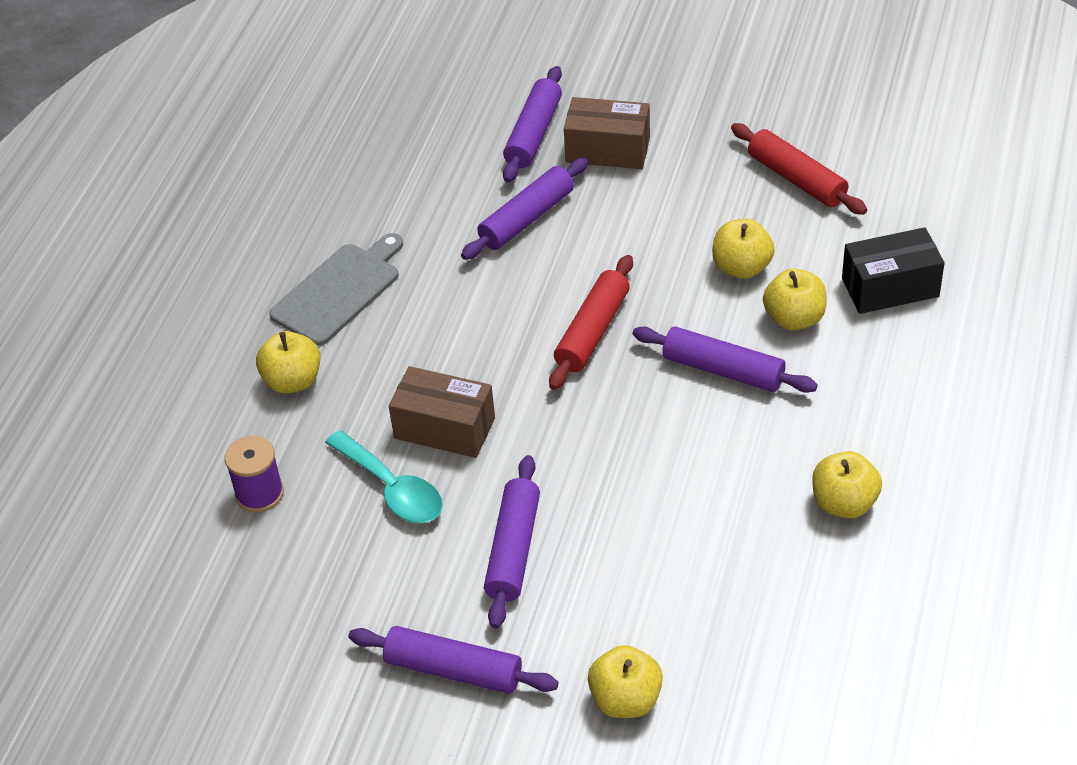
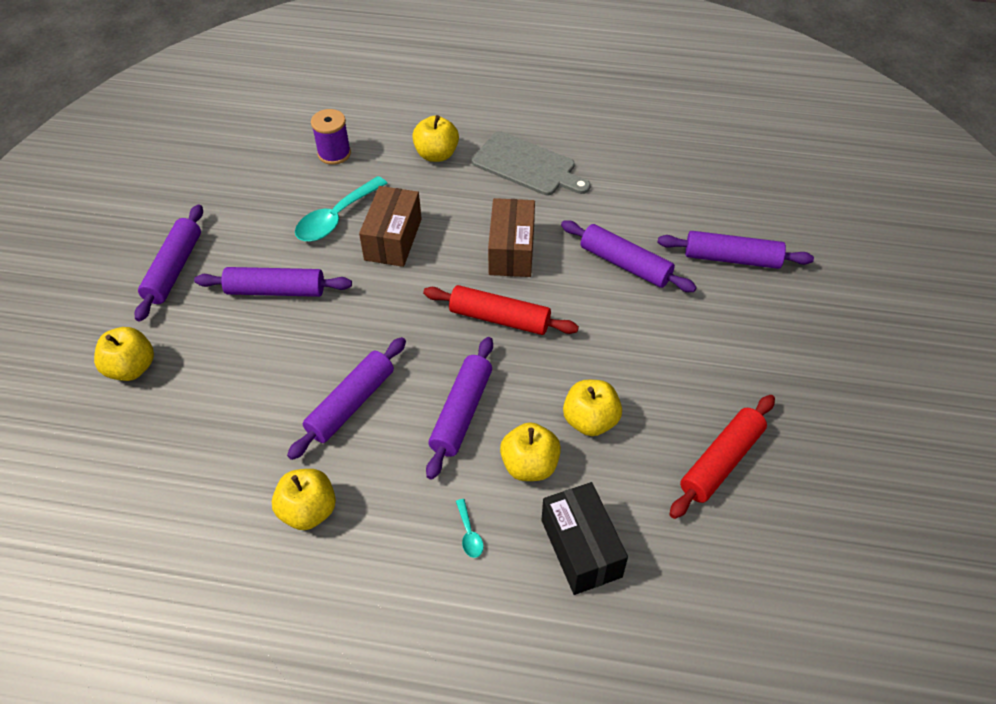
camera: 80 degrees right, 5 degrees up
(607, 150) = (724, 311): brown box -> brown box (511, 251)
(703, 468) = (351, 404): none -> purple rolling pin
(874, 369) = (469, 534): none -> turquoise spoon

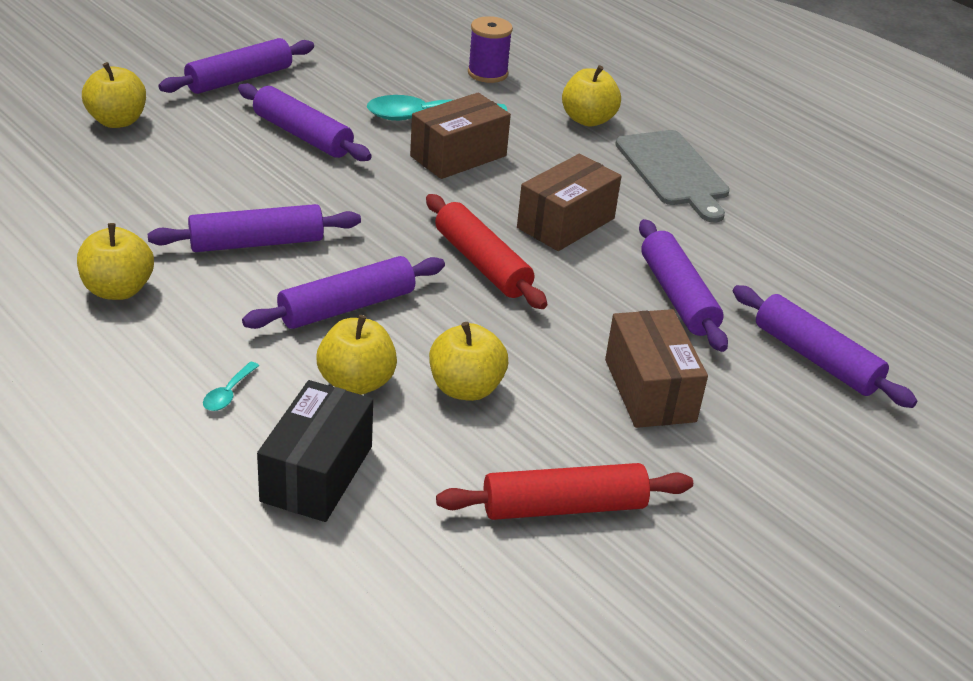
camera: 35 degrees right, 15 degrees down
(679, 345) = (649, 390): none -> brown box

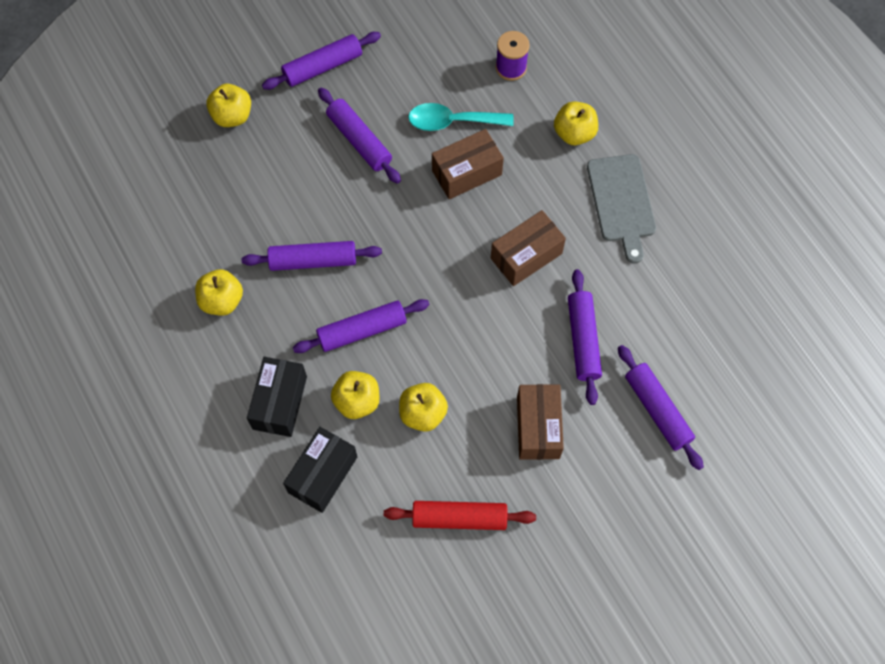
camera: 15 degrees right, 30 degrees up
(228, 393) = (280, 402): turquoise spoon -> black box
(482, 263) = (458, 295): red rolling pin -> none

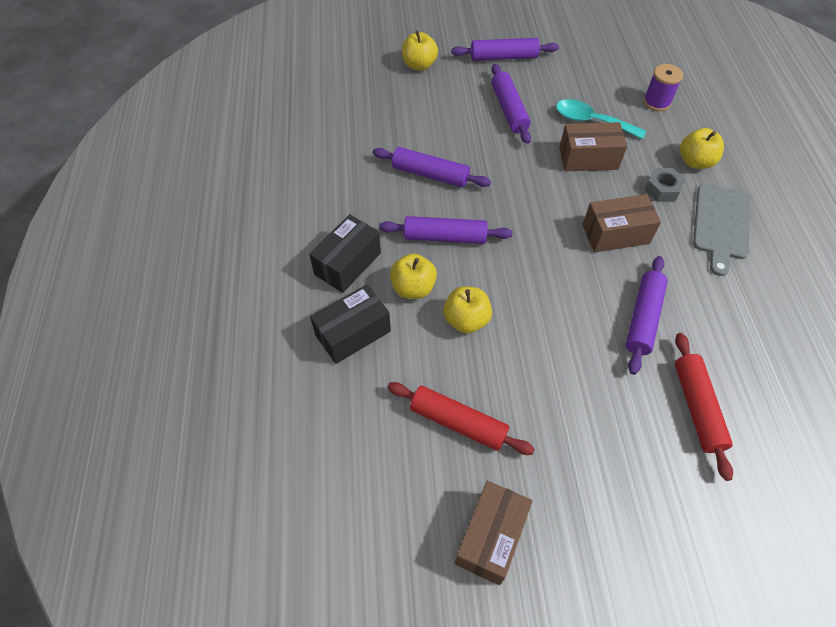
camera: 25 degrees right, 10 degrees down
(222, 300) = (343, 176): yellow apple -> none
(538, 427) = (569, 374): brown box -> brown box (490, 537)
(553, 182) = (662, 189): none -> grey nut
(657, 410) = (697, 407): purple rolling pin -> red rolling pin

